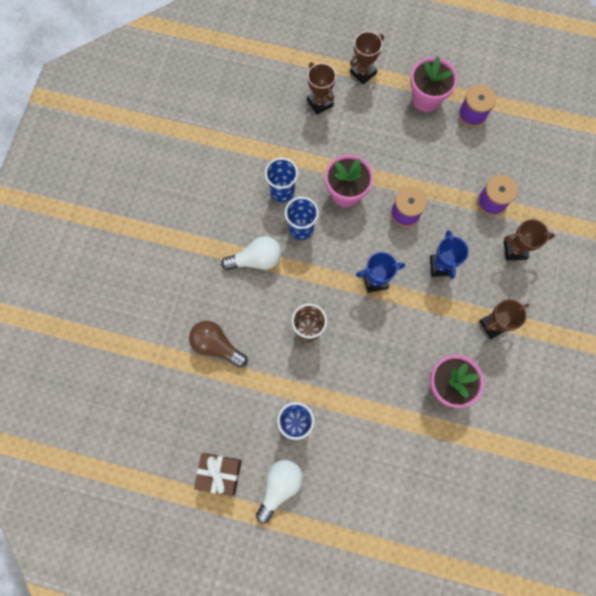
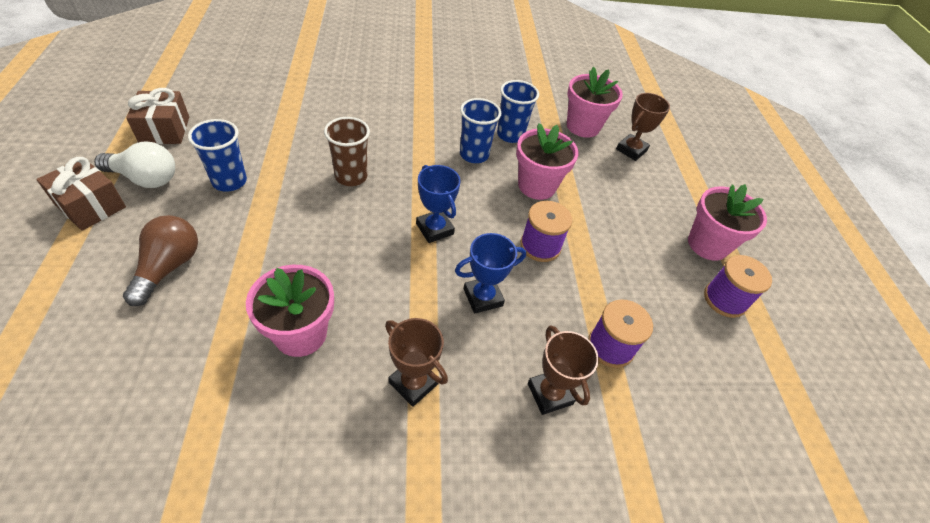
camera: 65 degrees right, 25 degrees down
(216, 345) = (315, 110): brown light bulb -> brown light bulb (169, 267)
(256, 259) = (422, 126): white light bulb -> none
(283, 128) = (583, 126): none -> pink flower pot
(303, 525) = (91, 206): none -> brown gift
(363, 72) = (694, 180): brown trophy -> none

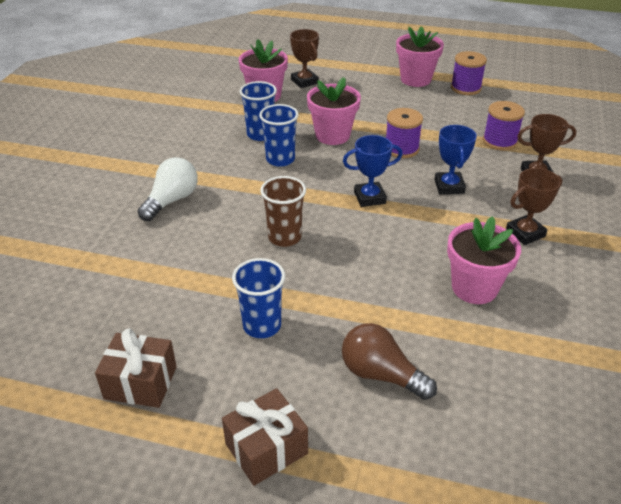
camera: 65 degrees left, 10 degrees down
(145, 178) = (232, 398): white light bulb -> white light bulb (172, 200)

